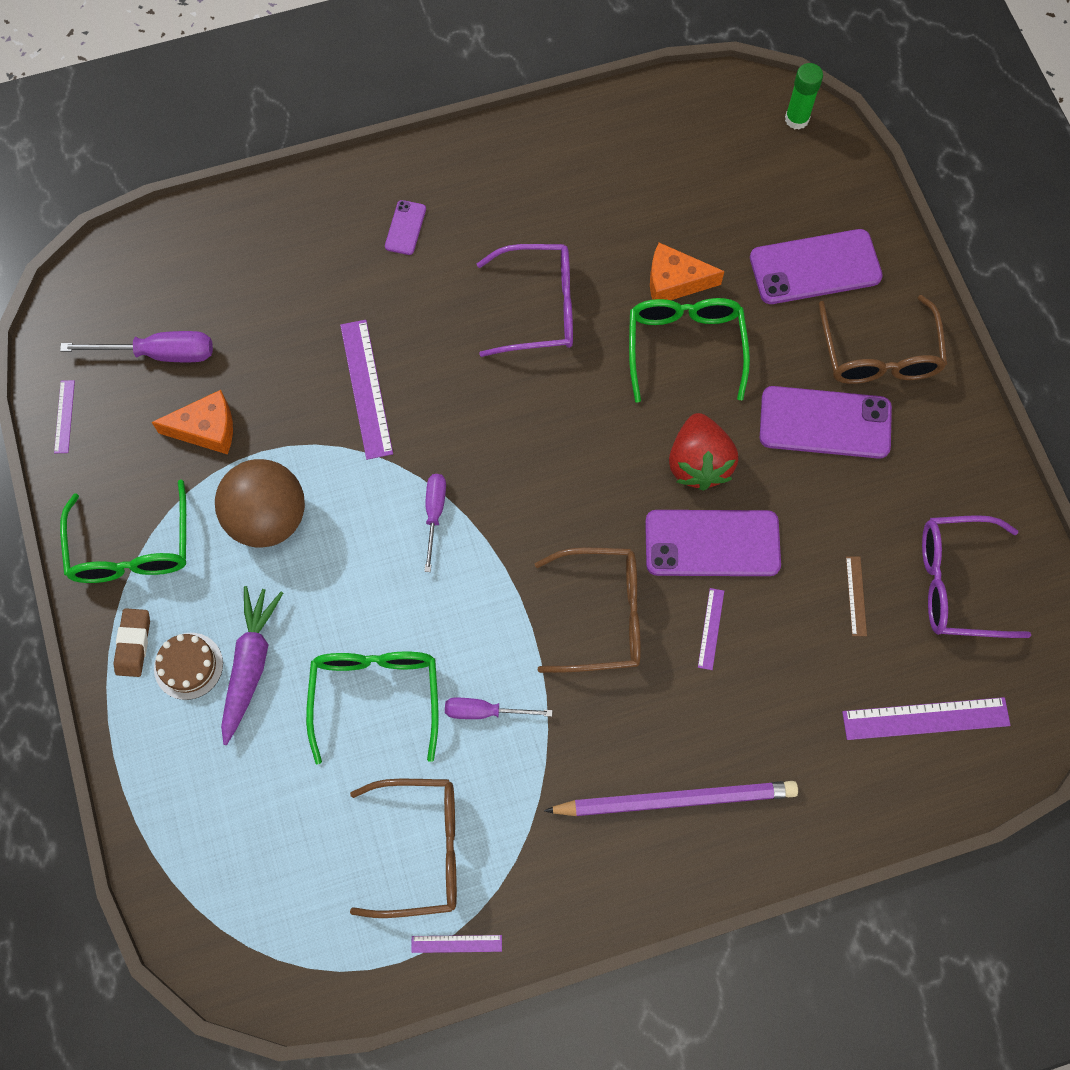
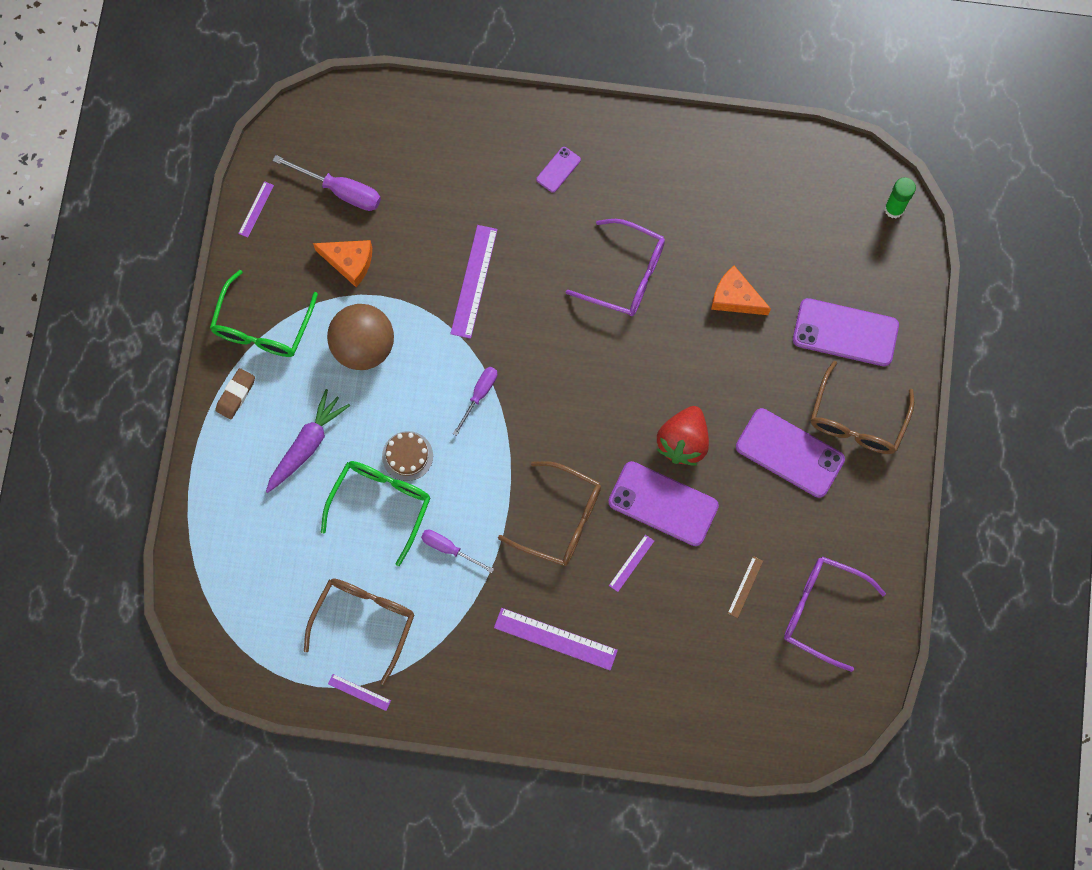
camera: 25 degrees right, 5 degrees up
(188, 666) = (266, 426): brown cake -> brown cake (407, 456)
(421, 849) = (364, 621): brown glasses -> brown glasses turned 90 degrees counterclockwise
(676, 799) = (549, 667): purple pencil -> none
(685, 346) = (717, 350): green glasses -> none
(925, 718) = (748, 693): purple ruler -> purple ruler (555, 639)

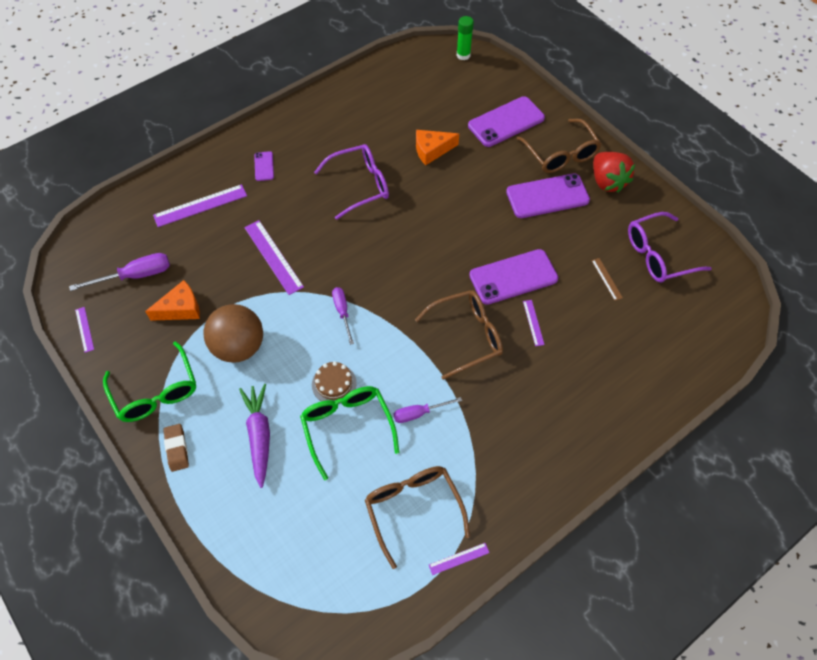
camera: 45 degrees left, 15 degrees down
(555, 639) = (540, 404): purple ruler -> purple ruler (200, 205)
(683, 442) = (486, 238): red strawberry -> red strawberry (607, 182)

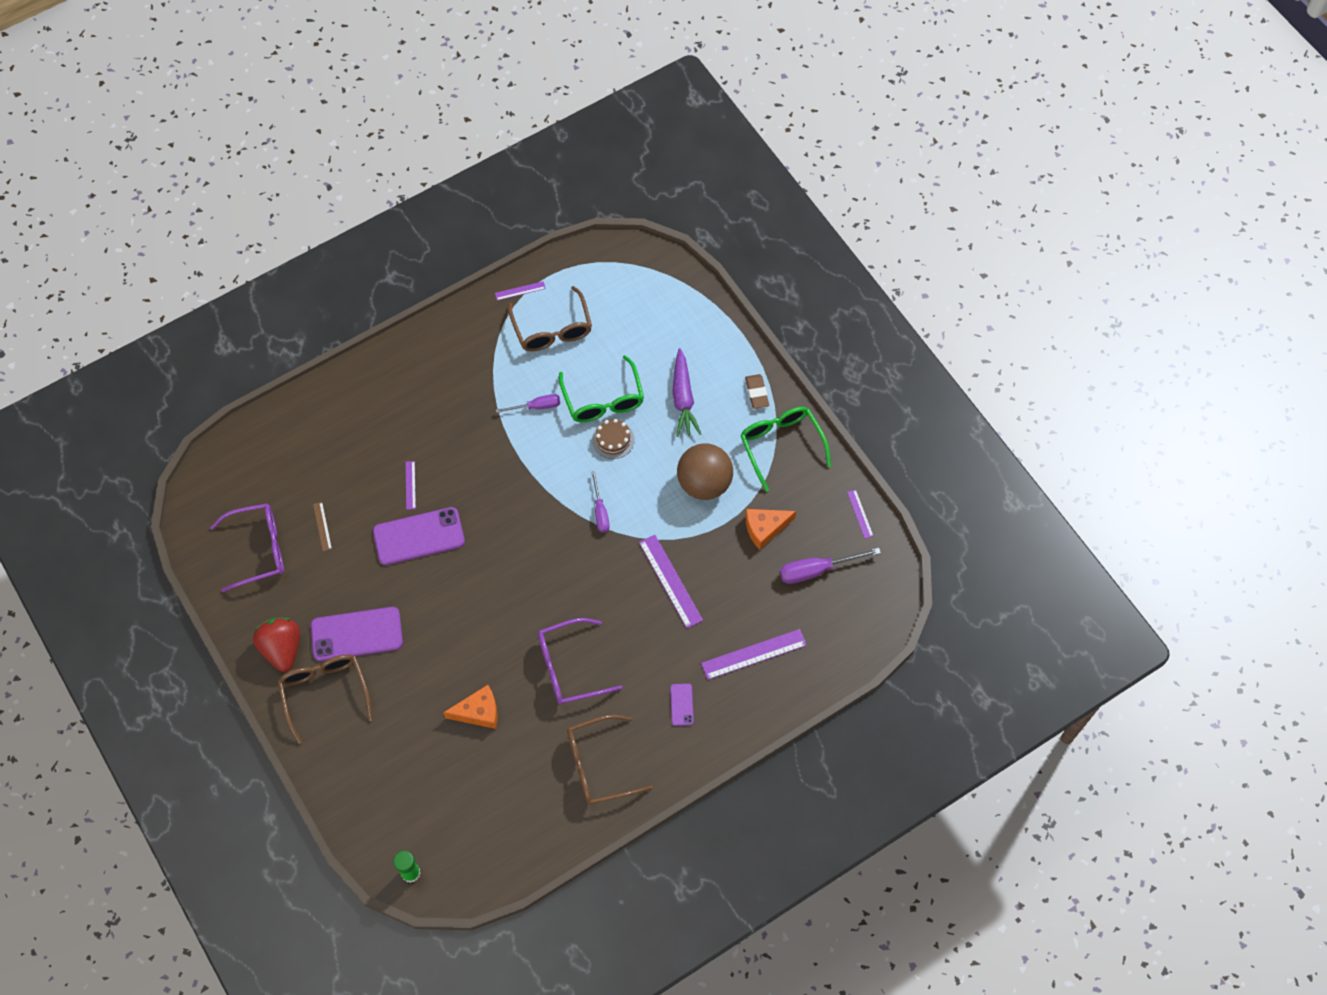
camera: 175 degrees left, 5 degrees up
(467, 336) = (479, 476): brown glasses -> brown glasses (598, 765)
(506, 122) = (379, 749): purple phone -> none

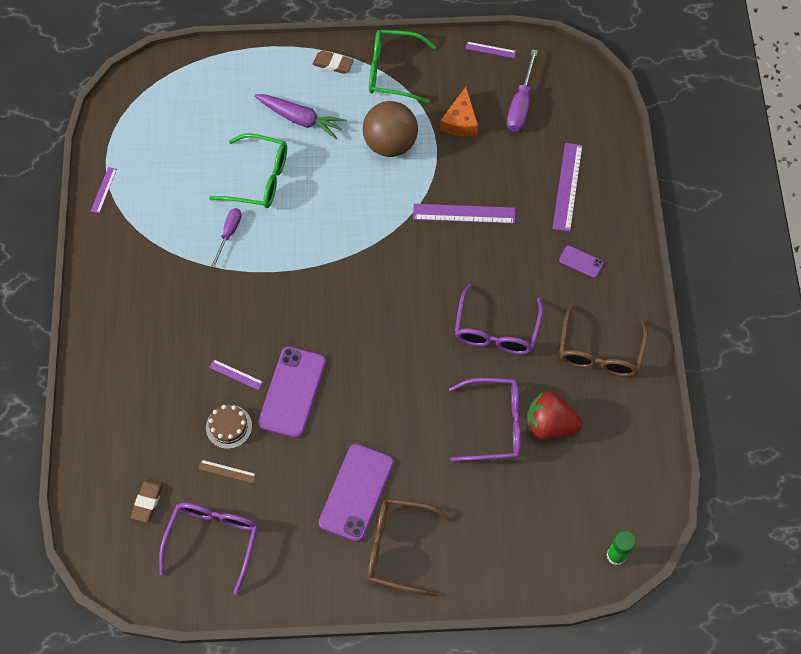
camera: 60 degrees left, 0 degrees up
(266, 483) = (148, 501): none -> brown eraser
(282, 648) = (330, 566): red strawberry -> red strawberry (549, 425)
(478, 712) = (495, 424): orange cheese -> purple glasses
(552, 329) = (162, 184): brown glasses -> none
(600, 511) = (364, 234): purple screwdriver -> none
(613, 440) = (303, 190): brown cake -> brown cake (229, 426)

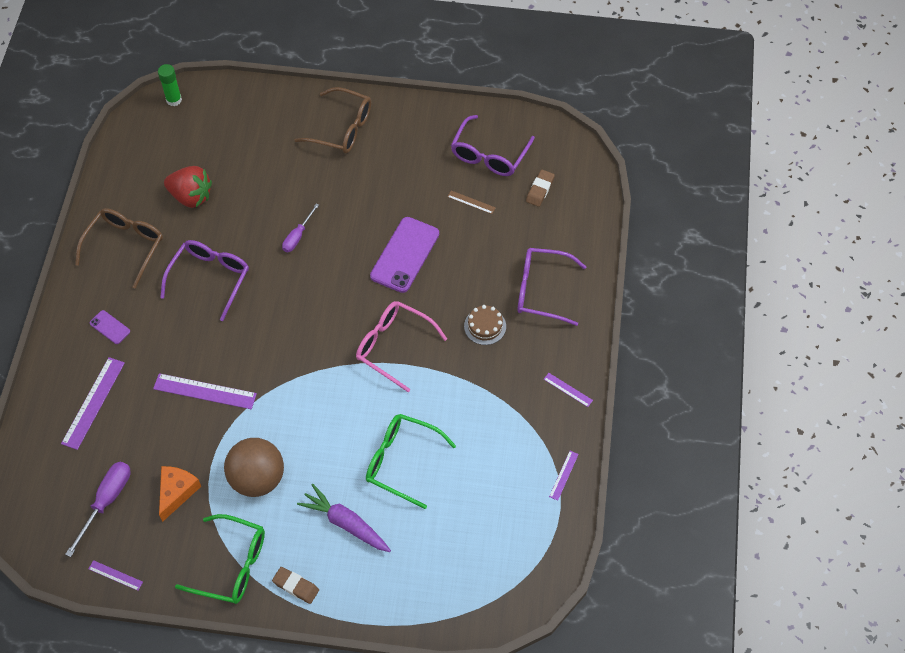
camera: 170 degrees left, 5 degrees down
(229, 233) = (440, 408): purple screwdriver -> purple screwdriver (298, 236)
(229, 426) = (465, 236): brown cake -> brown cake (485, 326)
(236, 374) = (452, 277): purple ruler -> purple ruler (568, 389)
(287, 288) = (393, 346): none -> pink glasses
(356, 492) = (366, 171): purple phone -> none
(495, 424) = (237, 203): purple glasses -> purple glasses (541, 290)

